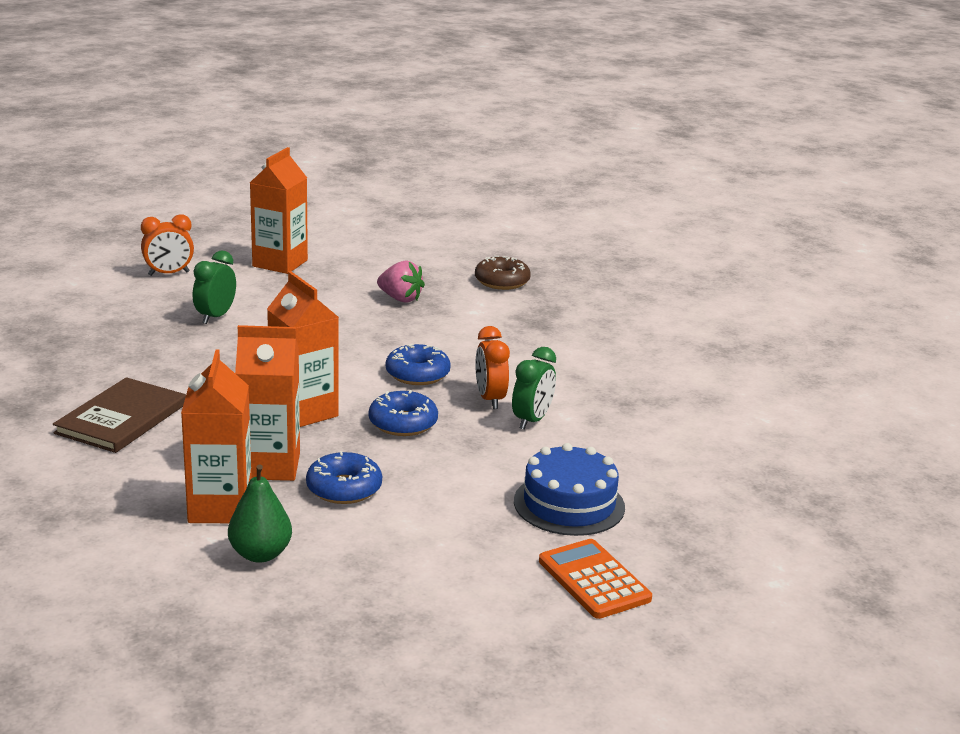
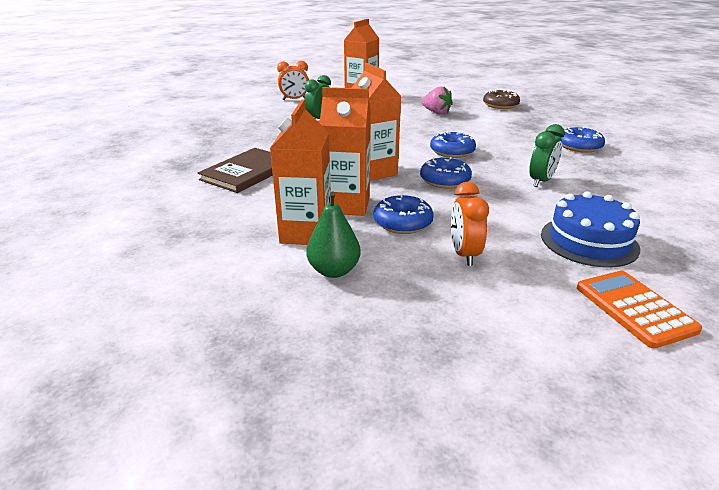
camera: 10 degrees right, 5 degrees up
(490, 399) = (506, 167): orange clock -> orange clock (464, 254)
(599, 360) = (579, 146): none -> blue donut

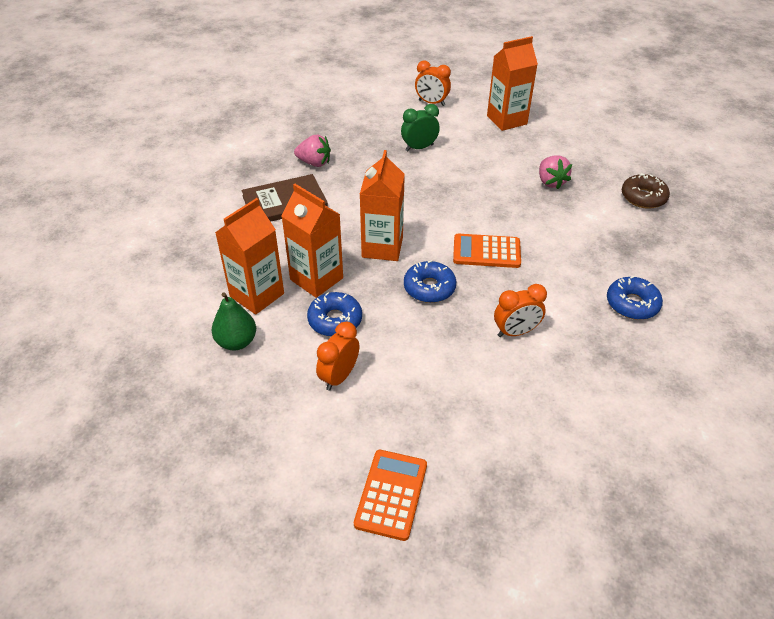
camera: 35 degrees right, 15 degrees up
(242, 146) = (314, 163): none -> pink strawberry
(452, 151) = (486, 252): blue donut -> orange calculator
(541, 181) = (515, 332): green clock -> orange clock
(589, 241) = (453, 419): blue cake -> none

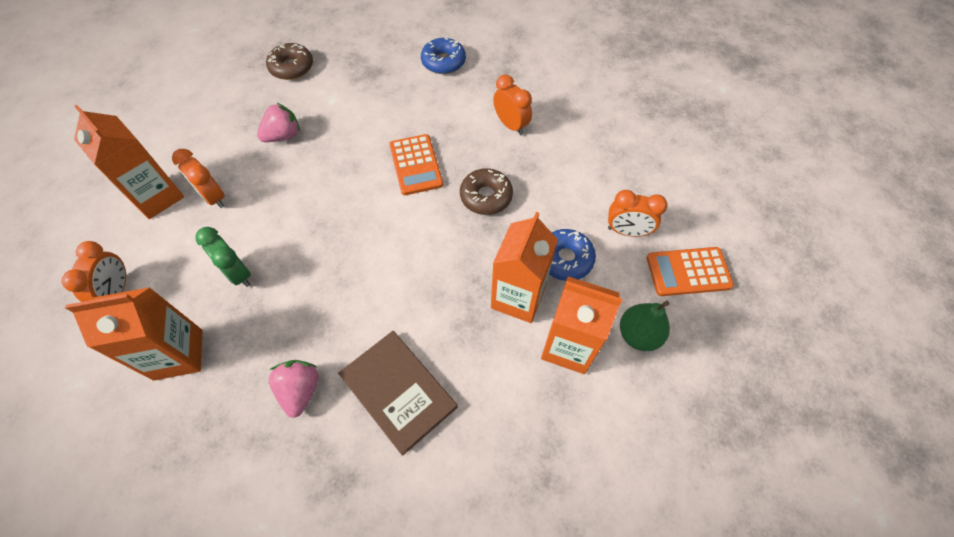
camera: 110 degrees left, 15 degrees up
(382, 247) = (443, 253): orange carton -> orange carton (178, 354)
(391, 494) = (706, 163): orange calculator -> orange calculator (688, 272)
(429, 288) = (486, 196): blue donut -> brown donut
(495, 143) = (213, 197): none -> orange clock

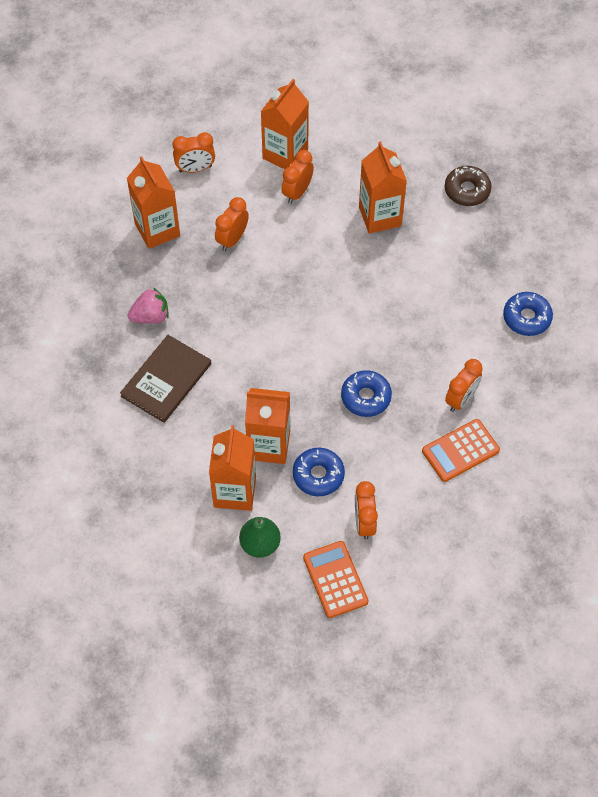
camera: 75 degrees right, 0 degrees up
(238, 273) = (232, 239): green clock -> orange clock
(283, 136) = (380, 216): pink strawberry -> orange carton
(416, 165) = (383, 331): orange calculator -> orange calculator (460, 451)
(486, 196) = (366, 397): brown donut -> blue donut

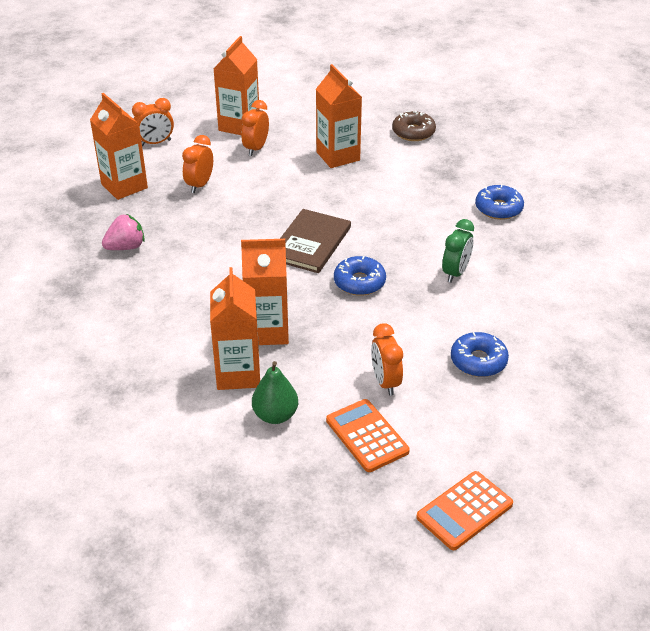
camera: 10 degrees left, 20 degrees down
(166, 380) = (149, 292): brown book -> brown book (310, 243)
(318, 475) = (326, 349): blue donut -> blue donut (478, 361)
(460, 451) = (468, 312): orange calculator -> orange calculator (464, 511)
(461, 399) = (455, 273): orange clock -> green clock

